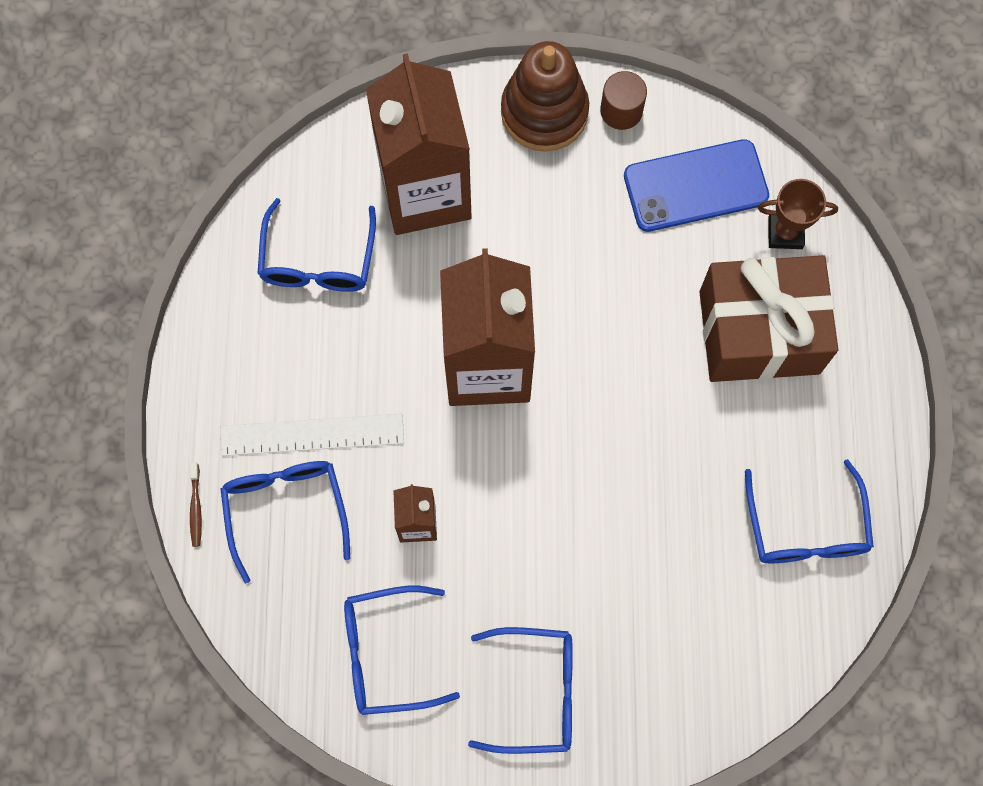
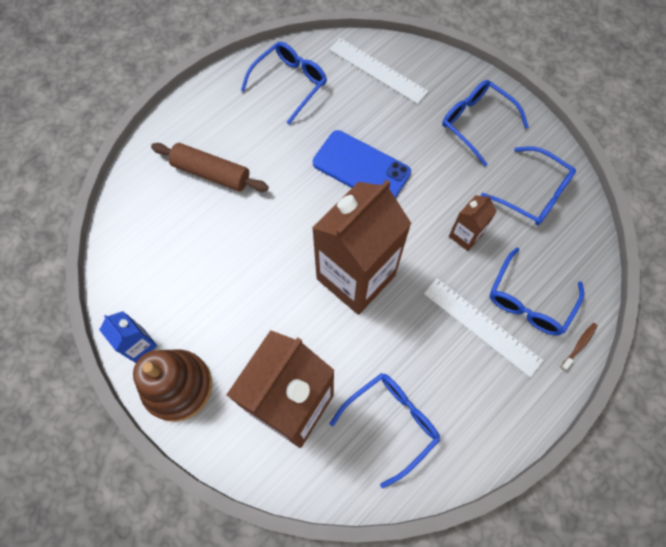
camera: 135 degrees left, 5 degrees down
(621, 111) = (139, 345): brown cylinder -> blue carton
(695, 186) = (153, 267): blue phone -> blue phone (361, 168)
(726, 653) = (377, 70): none -> white ruler
(759, 332) = (211, 173): brown gift -> brown rolling pin
(785, 233) = (143, 204): brown trophy -> none

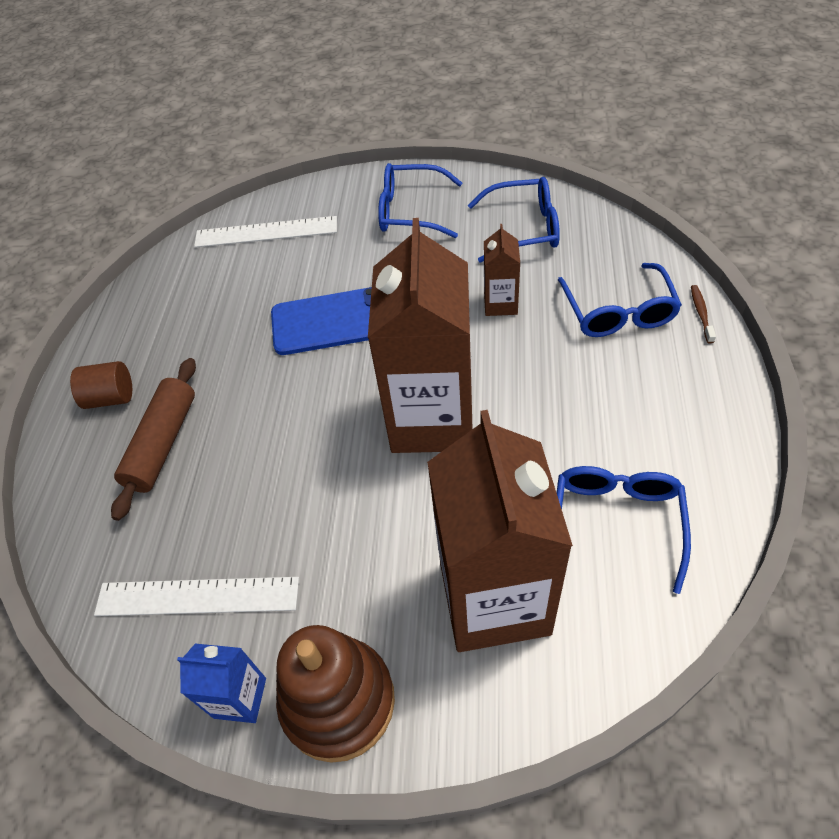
camera: 35 degrees left, 15 degrees down
(208, 121) = (111, 397): none -> brown cylinder
(211, 173) = (163, 444): brown rolling pin -> brown rolling pin turned 60 degrees counterclockwise
(290, 84) = (179, 302): blue glasses -> none
(482, 326) = (601, 365): white ruler -> white ruler (197, 597)

